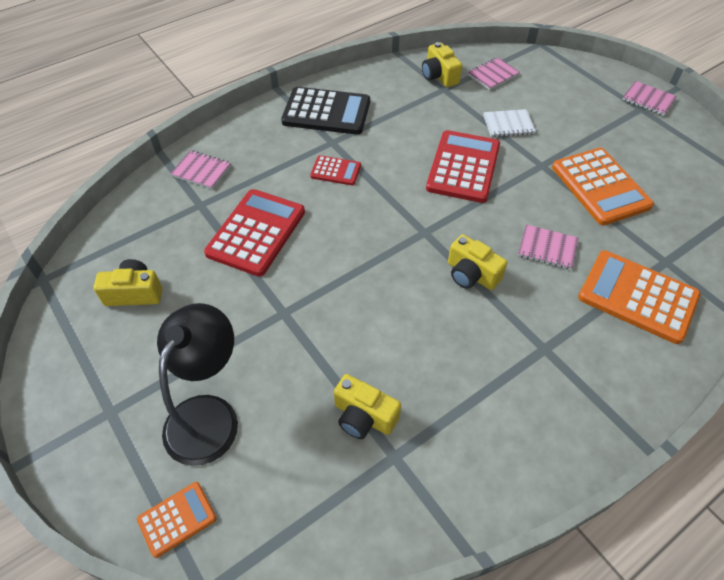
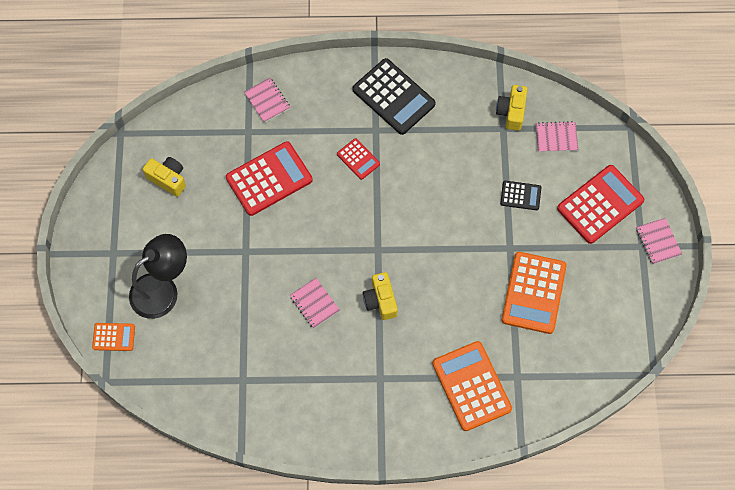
camera: 35 degrees right, 15 degrees up
(364, 416) = (243, 347): yellow camera -> none
(463, 167) = (451, 213): red calculator -> red calculator (600, 204)
(508, 125) = (520, 195): white notebook -> black calculator
(547, 248) = (447, 315): pink notebook -> pink notebook (314, 303)

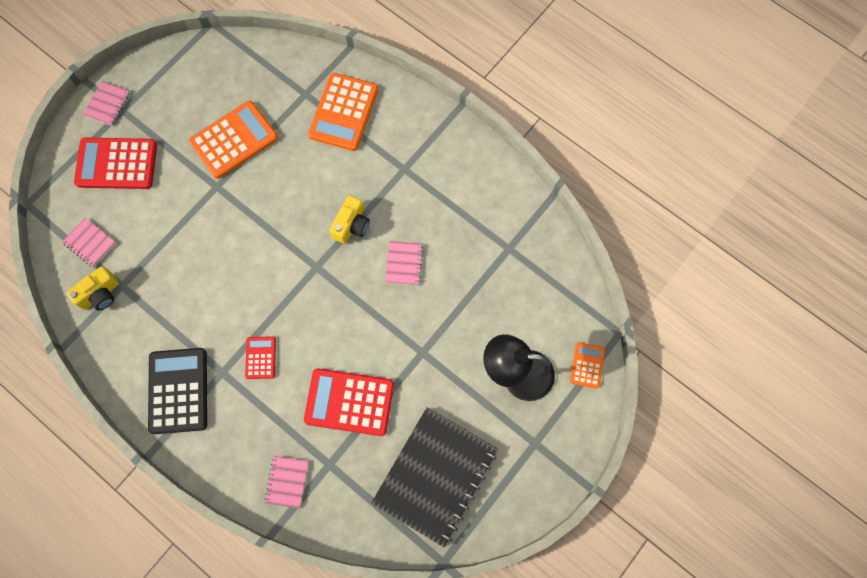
camera: 140 degrees left, 5 degrees up
(114, 337) = (587, 365): orange calculator -> orange calculator turned 60 degrees clockwise
(168, 179) = (435, 476): yellow camera -> black notebook
(520, 195) = (166, 219): black calculator -> none

